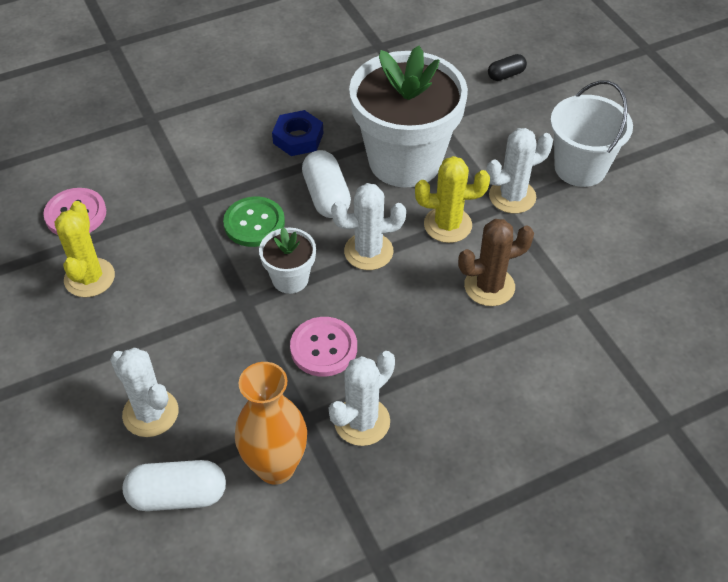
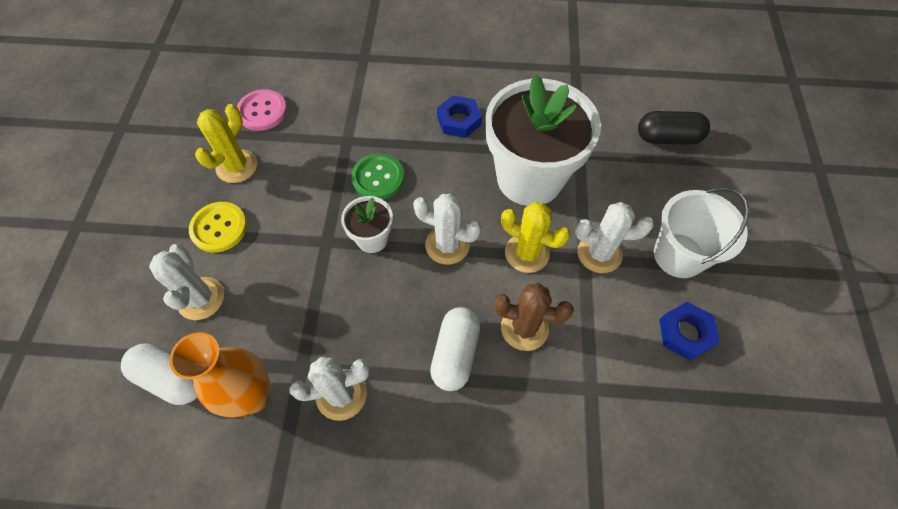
camera: 30 degrees right, 10 degrees up
(117, 342) = (219, 228): none -> yellow button
(323, 348) = (356, 312): pink button -> none
(326, 196) = (447, 180): white capsule -> white capsule (455, 353)
(506, 75) = (667, 138): black capsule -> black capsule, size x1.71
(626, 226) = (685, 333): none -> blue nut

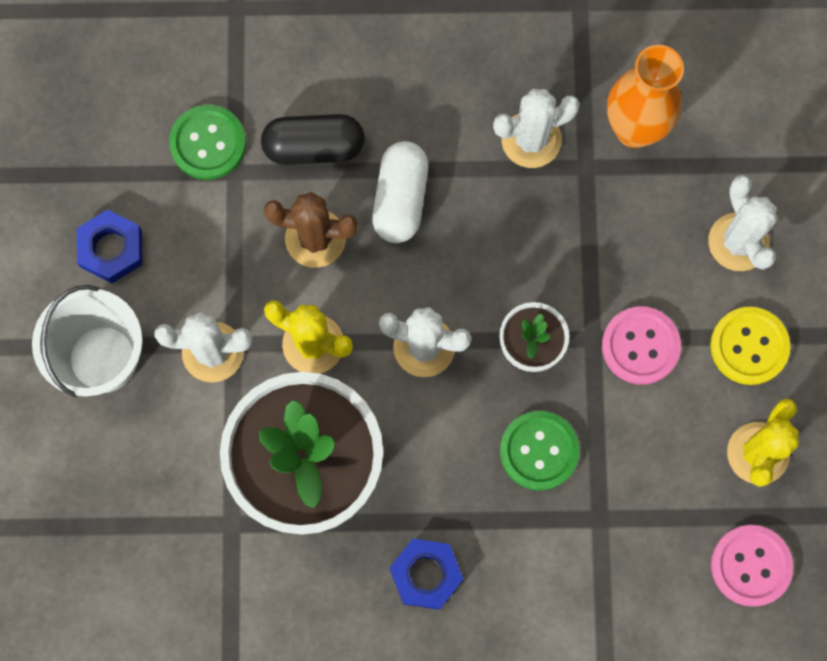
camera: 175 degrees right, 15 degrees up
(171, 379) = (738, 141): white capsule -> none
(294, 234) = (640, 346): none -> pink button
(616, 416) = (208, 143): none -> green button
(667, 138) = (89, 568): black capsule -> black capsule (314, 147)

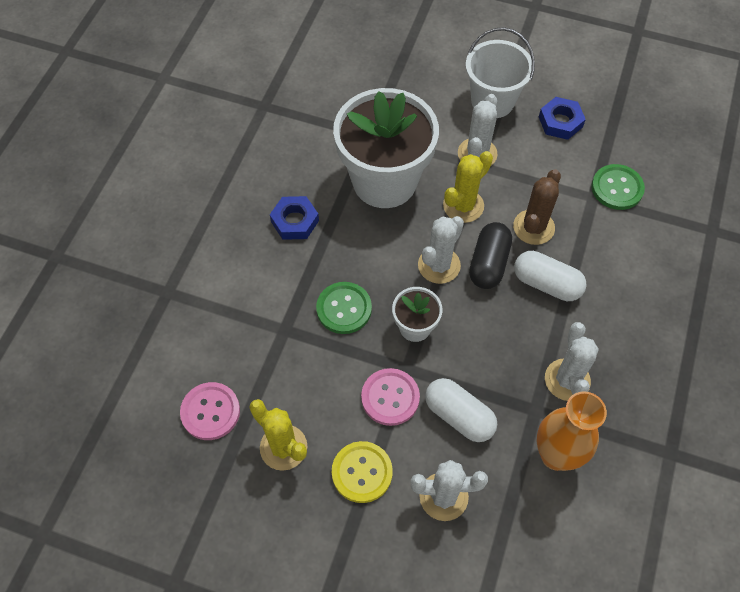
camera: 110 degrees right, 15 degrees down
(314, 147) = (598, 245): black capsule -> black capsule (488, 263)
(631, 255) = (459, 416): none -> white capsule

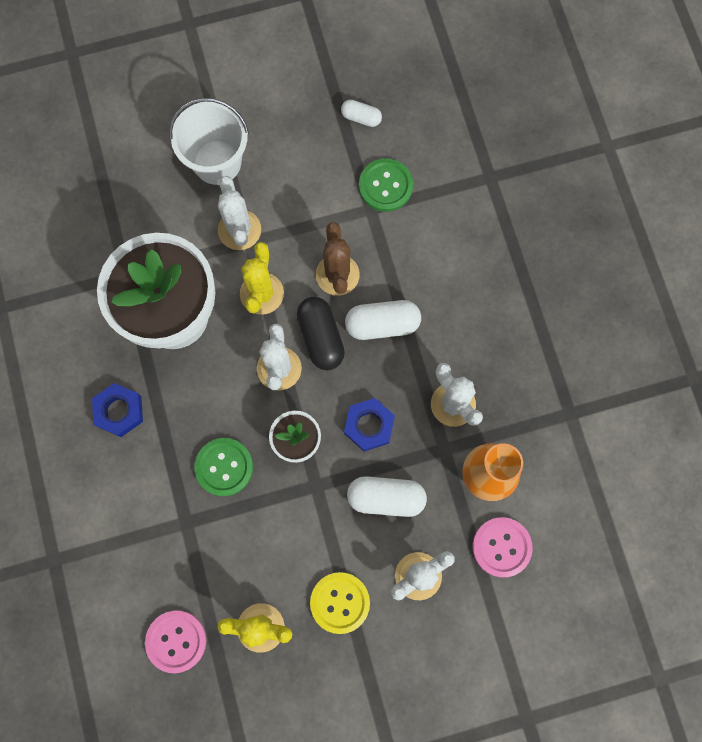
camera: 35 degrees left, 15 degrees up
(390, 397) = (319, 521): pink button -> pink button (501, 547)
(560, 122) = (294, 146): blue nut -> blue nut (369, 425)
(628, 132) = (361, 118): none -> white capsule

